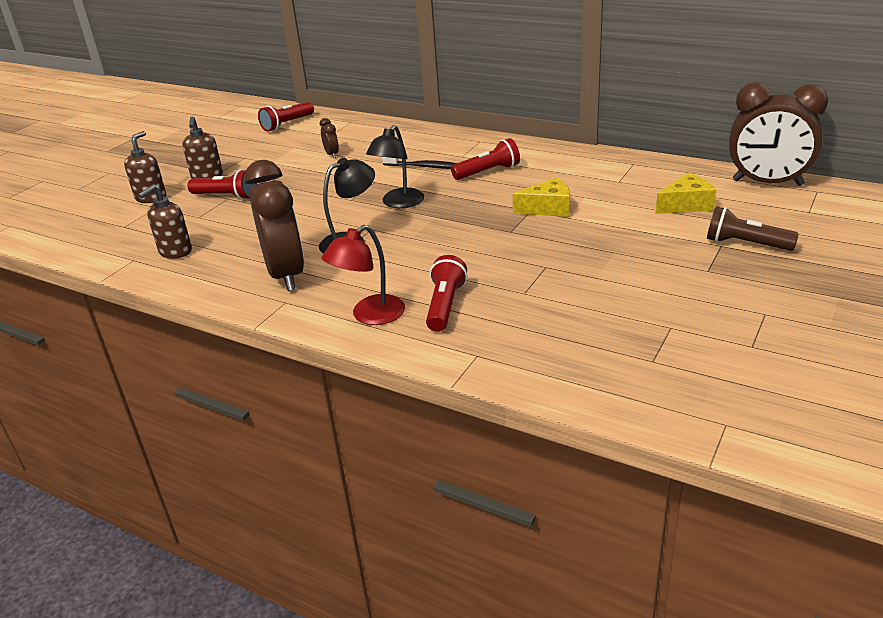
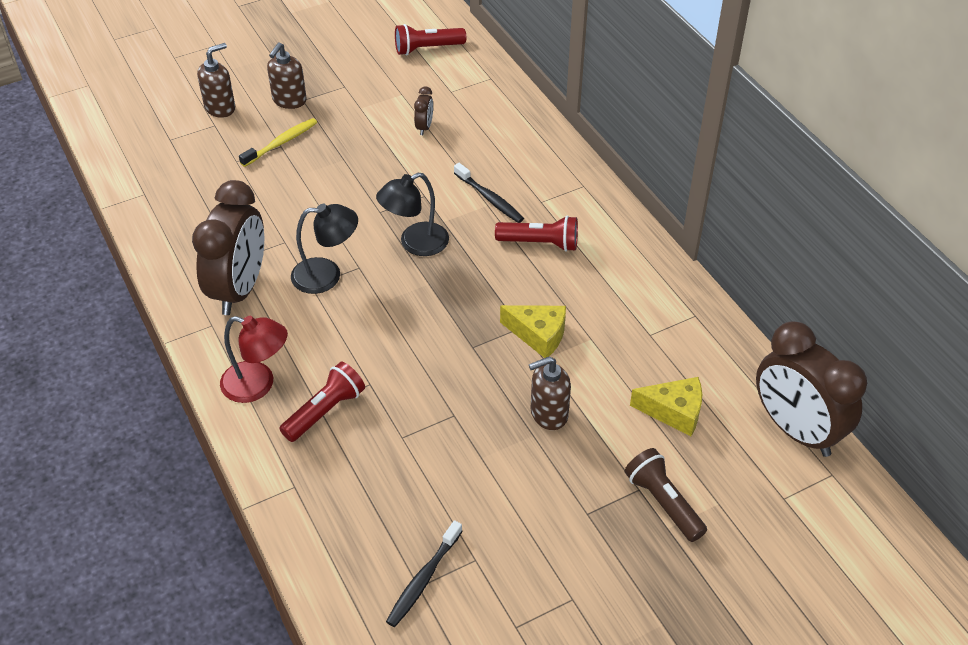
camera: 30 degrees right, 15 degrees up
(175, 252) = (182, 202): brown soap dispenser -> brown soap dispenser (548, 414)
(226, 196) = (281, 143): red flashlight -> yellow toothbrush
(370, 316) = (258, 385): red lamp -> red lamp turned 150 degrees counterclockwise
(650, 355) = (423, 579): none -> black toothbrush

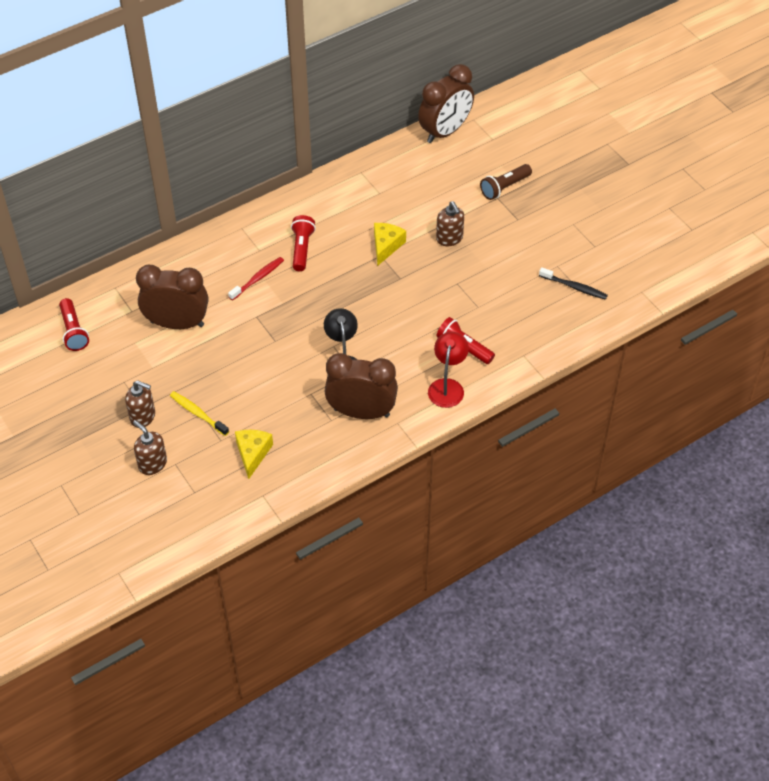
camera: 95 degrees left, 5 degrees up
(415, 243) = (307, 317): black lamp -> none
(424, 127) = (177, 323): brown clock -> brown clock, size x2.45
(489, 198) = (258, 278): black toothbrush -> red toothbrush
(674, 411) = (439, 182): yellow cheese -> yellow cheese (252, 453)

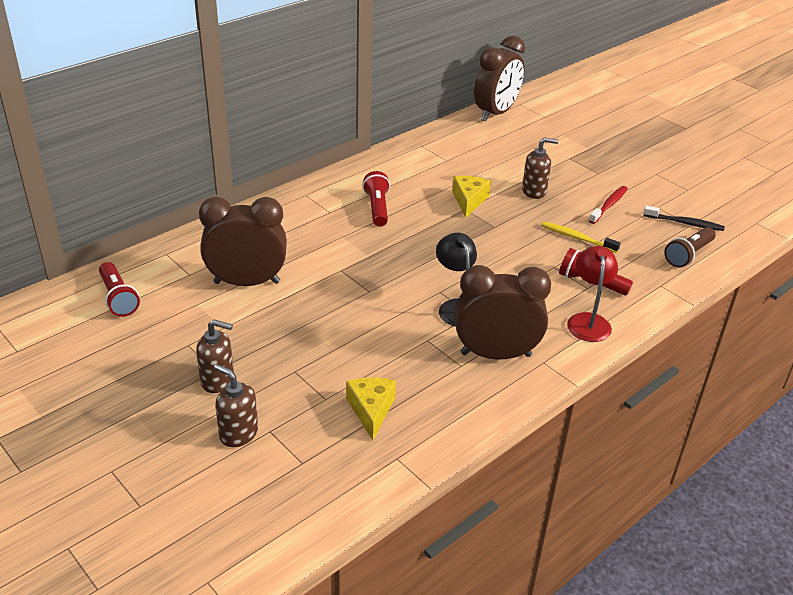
camera: 10 degrees left, 15 degrees down
(198, 413) = (289, 371): yellow toothbrush -> yellow toothbrush (577, 238)
(258, 278) = (334, 236): red toothbrush -> red toothbrush (609, 205)
(449, 238) = (534, 191): brown soap dispenser -> brown soap dispenser turned 60 degrees counterclockwise
(504, 187) = (573, 150): brown flashlight -> brown flashlight (688, 255)

